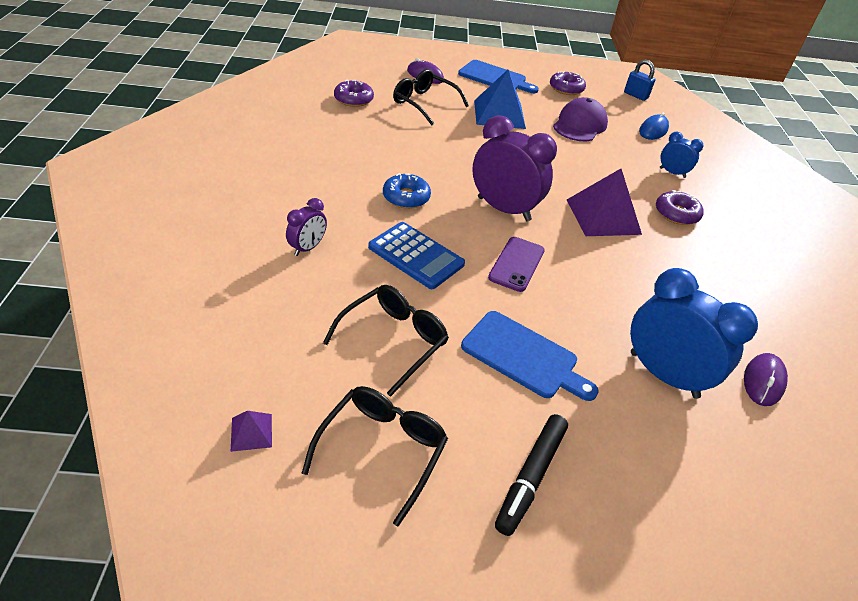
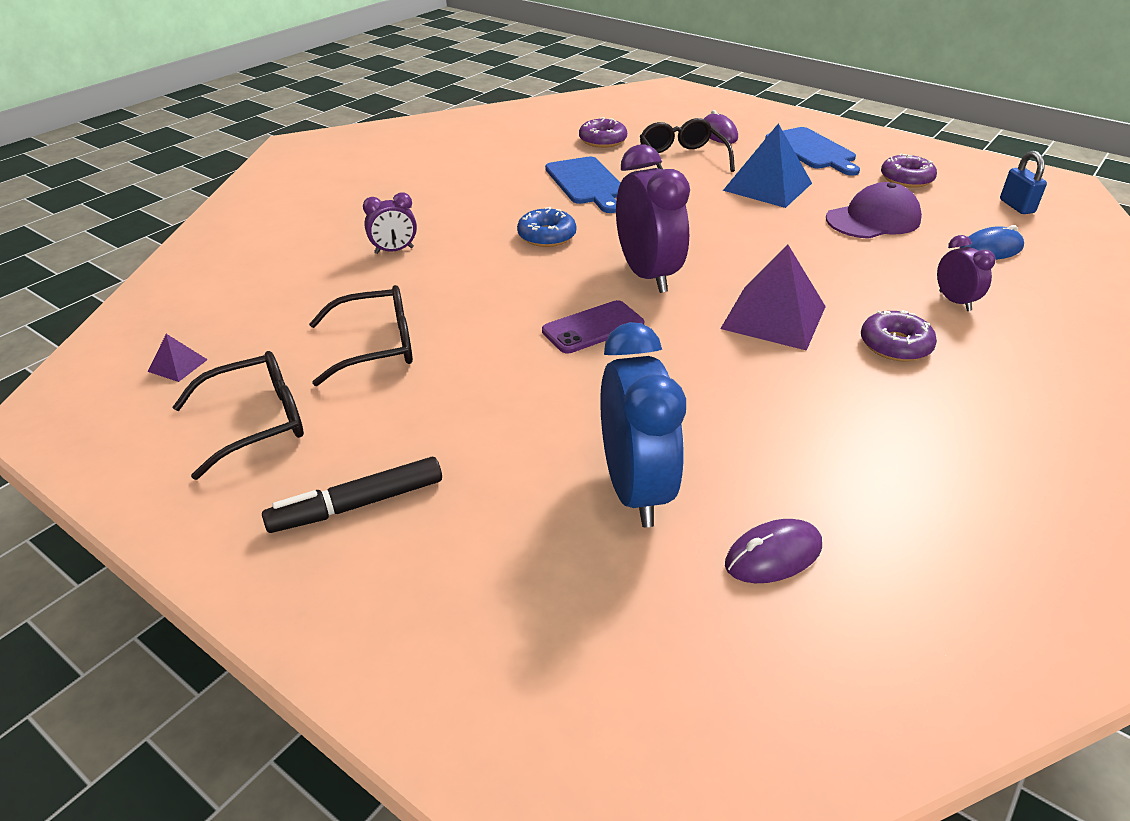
camera: 40 degrees right, 5 degrees down
(416, 256) = (490, 287): blue calculator -> none
(523, 356) = (488, 408): blue cutting board -> blue cutting board (586, 183)
(672, 173) = (954, 301): blue clock -> purple clock

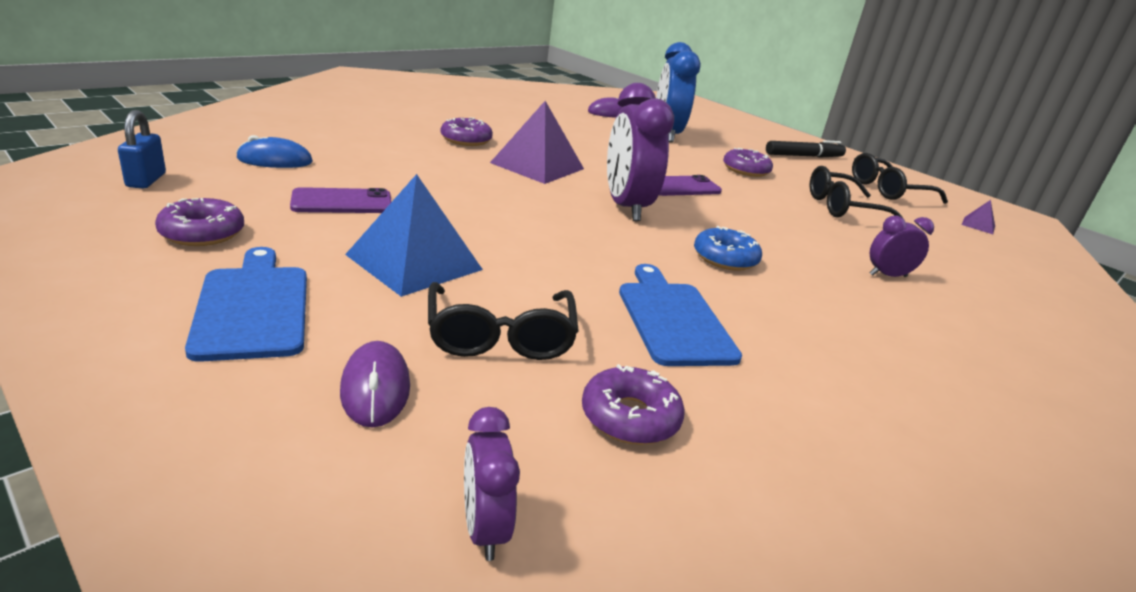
camera: 175 degrees left, 10 degrees down
(495, 403) = (746, 170): none -> purple donut
(873, 219) = (342, 202): purple cap -> purple phone
(954, 301) = (382, 145): purple clock -> purple clock (484, 528)

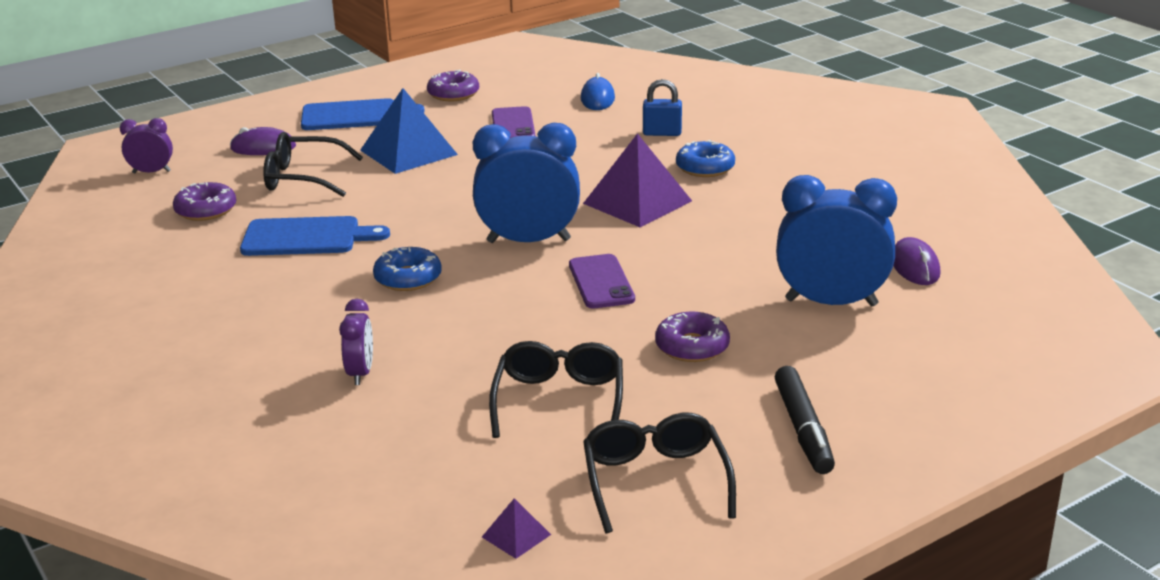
camera: 105 degrees right, 0 degrees up
(146, 180) = (539, 70): blue padlock -> blue padlock (662, 133)
(466, 140) = (705, 168): purple donut -> blue donut
(626, 207) = (528, 241): purple clock -> blue clock

